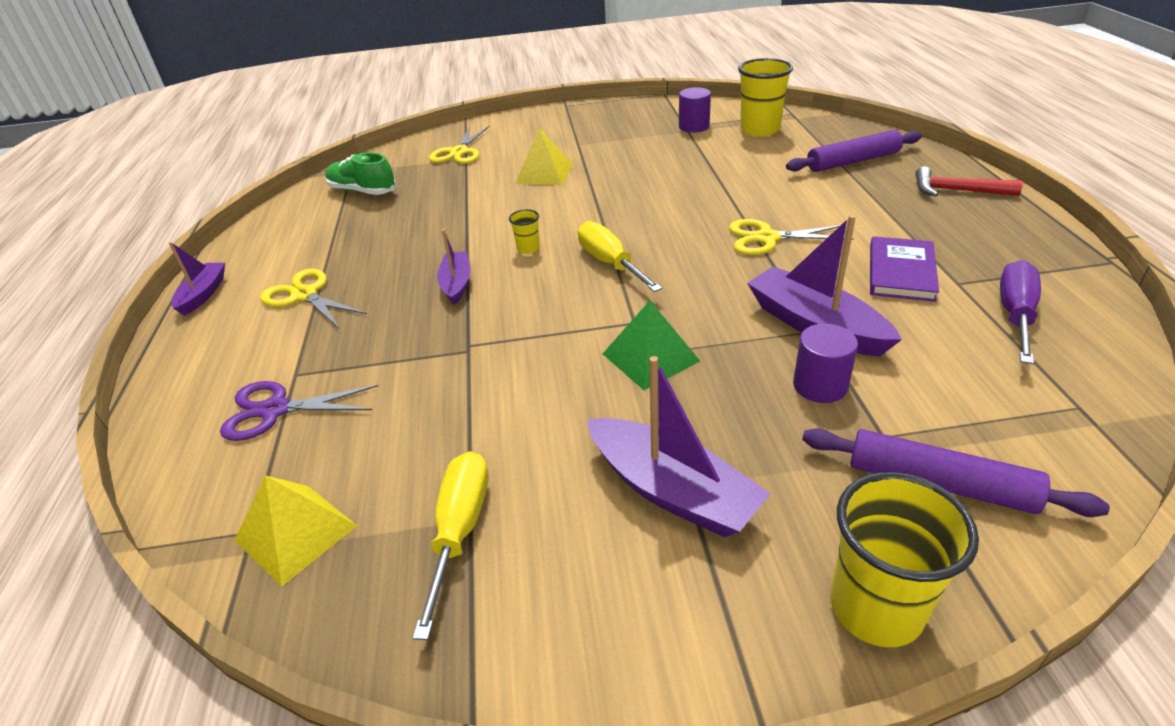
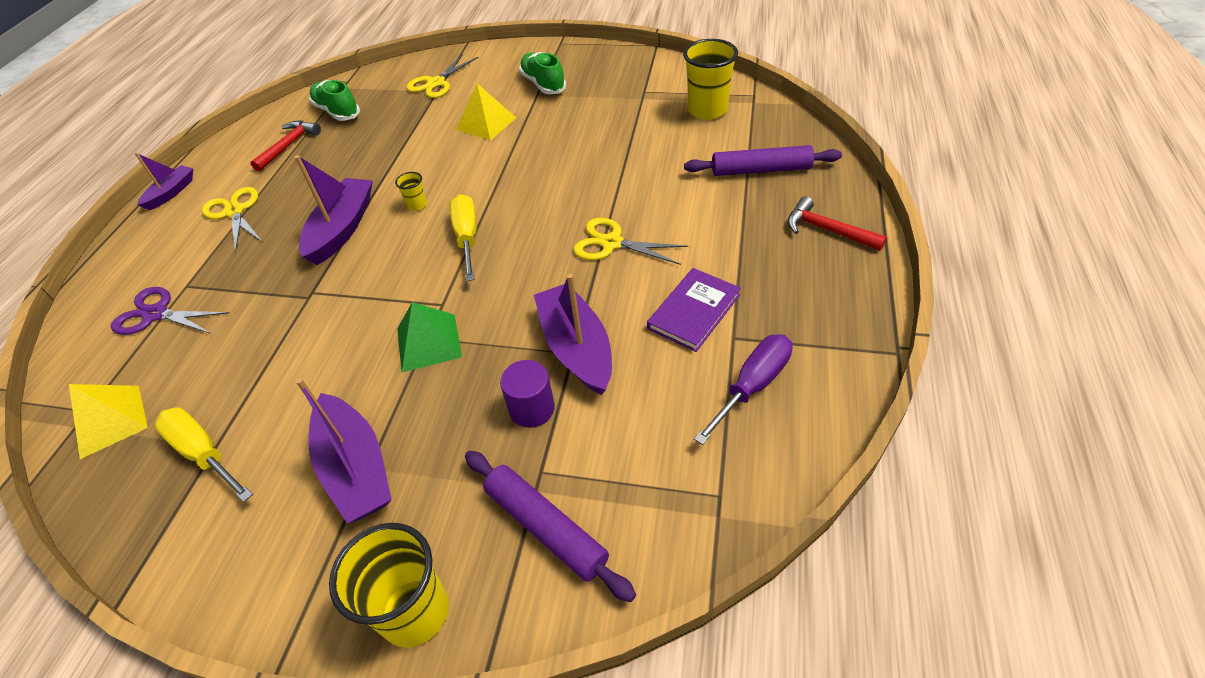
camera: 20 degrees right, 10 degrees up
(326, 228) = (289, 146): none -> red hammer
(456, 284) = (342, 229): purple boat -> purple boat, size x1.69
(460, 530) = (203, 453): yellow screwdriver -> yellow screwdriver turned 75 degrees counterclockwise
(577, 136) = (543, 84): none -> green shoe
(694, 126) = (651, 94): purple cylinder -> none

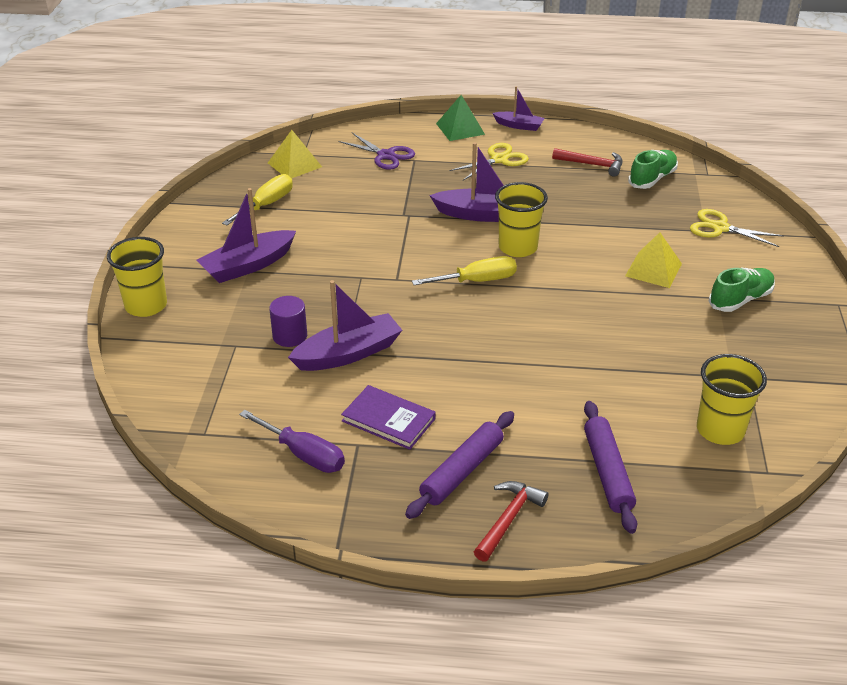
camera: 80 degrees right, 10 degrees down
(156, 314) = (386, 155): purple scissors -> purple scissors turned 120 degrees clockwise
(417, 205) = (517, 247): yellow cup -> yellow cup, size x2.15
(429, 342) = (356, 278): green pyramid -> green pyramid (460, 129)
(546, 527) = (192, 352): purple rolling pin -> purple rolling pin (462, 471)
(611, 243) = (476, 366): yellow scissors -> none

